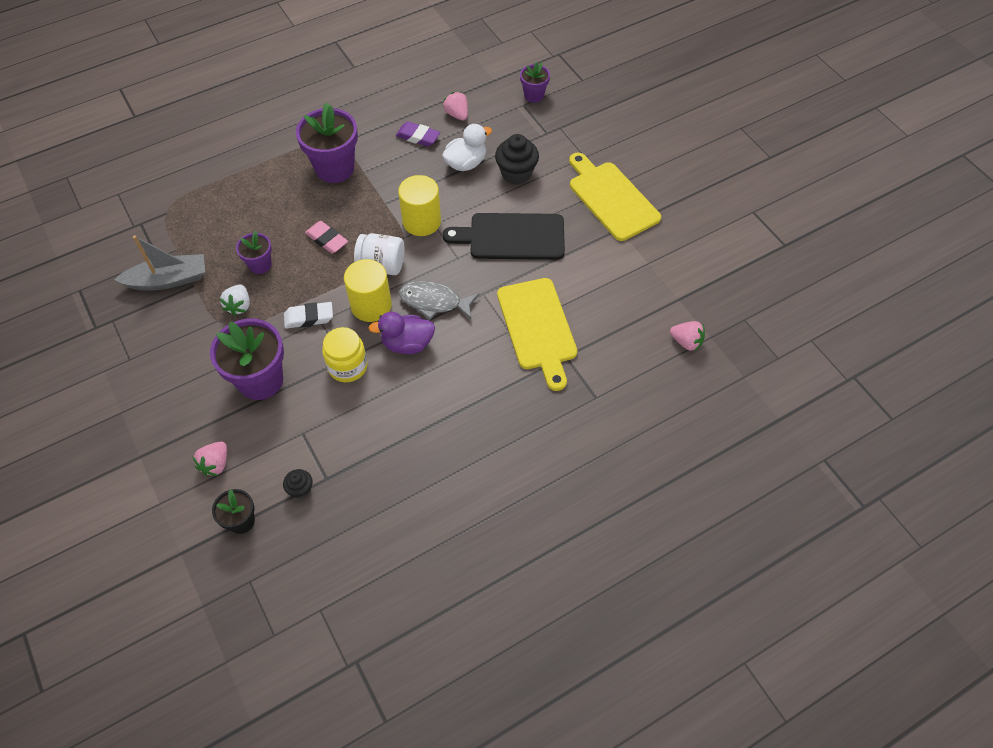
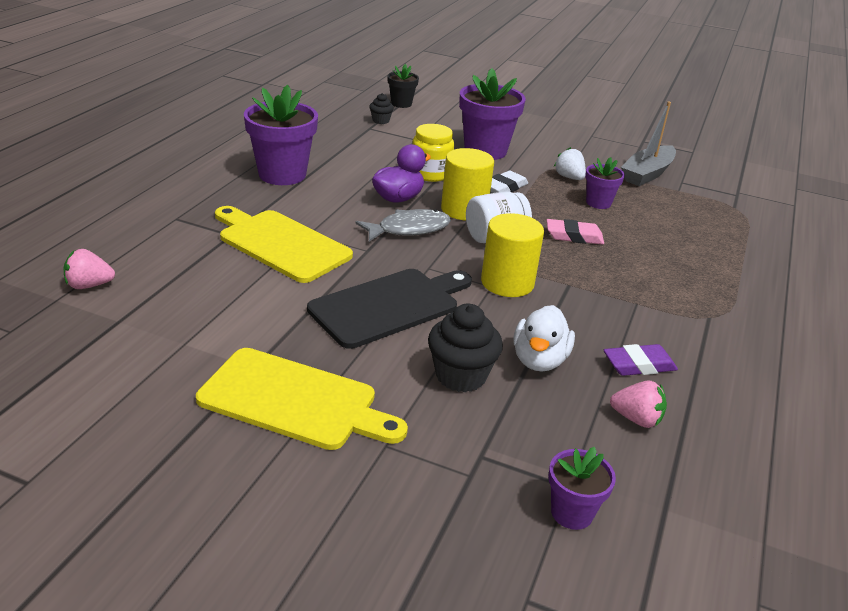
camera: 140 degrees right, 25 degrees down
(215, 464) = (453, 116): pink strawberry -> none
(335, 168) = (668, 293): purple flower pot -> purple flower pot (282, 174)

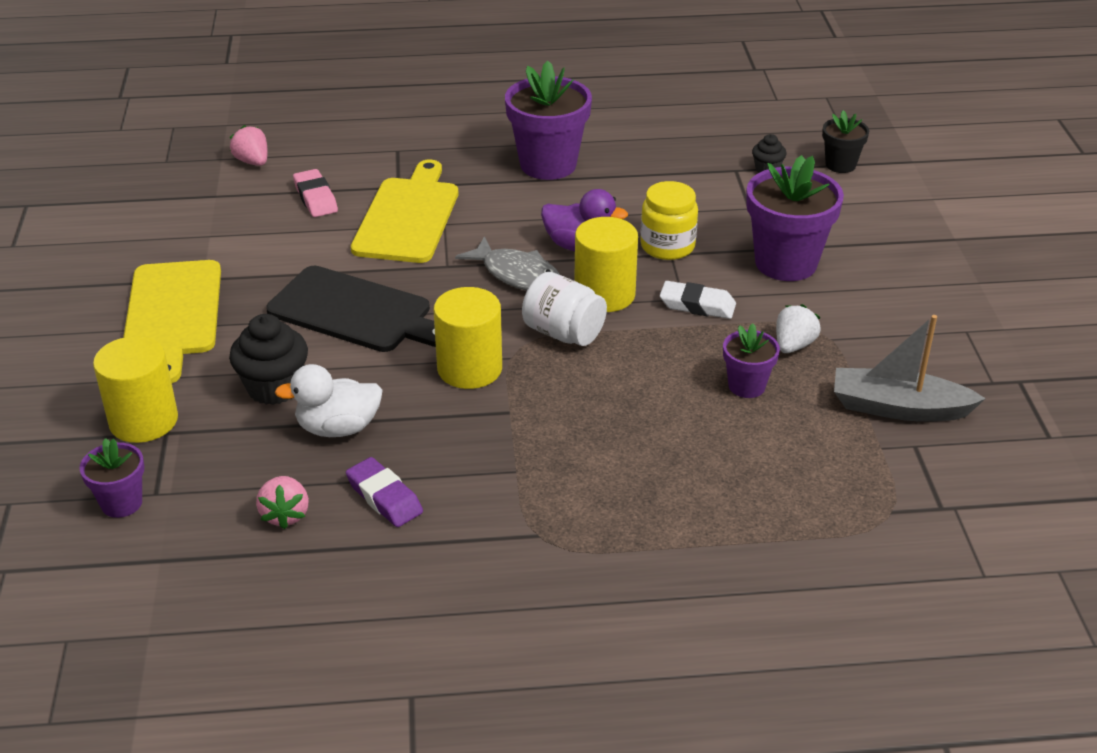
camera: 65 degrees right, 5 degrees up
(453, 465) = (143, 421): none -> yellow cylinder
(574, 236) = (629, 388): pink eraser -> pink eraser (315, 198)

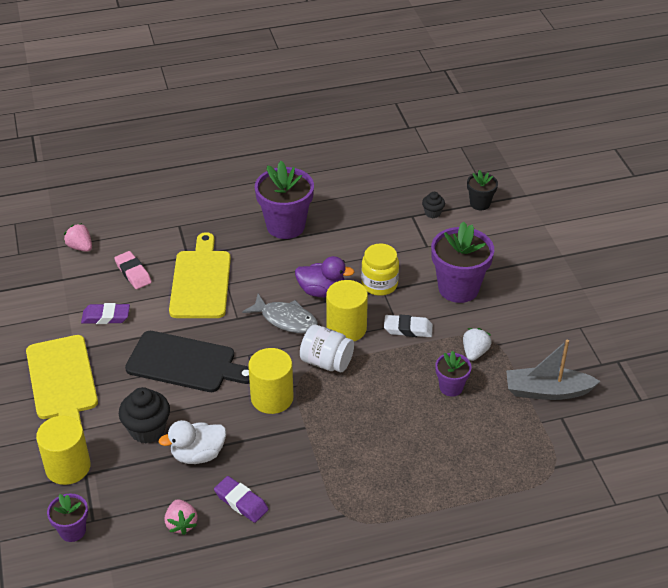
camera: 10 degrees left, 5 degrees up
(260, 245) = (106, 317): none -> purple eraser

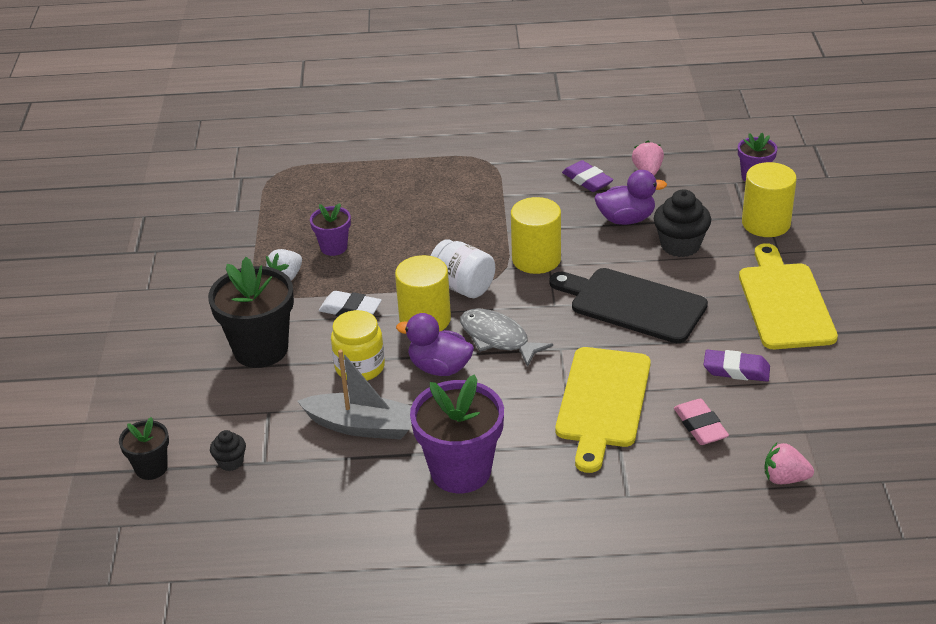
camera: 165 degrees left, 5 degrees down
(80, 247) = (784, 478): pink strawberry -> pink strawberry turned 135 degrees clockwise
(198, 455) = (626, 219): white duck -> purple duck
(458, 288) = (260, 349): purple flower pot -> black flower pot
(547, 391) = (233, 233): grey boat -> grey boat (362, 426)

